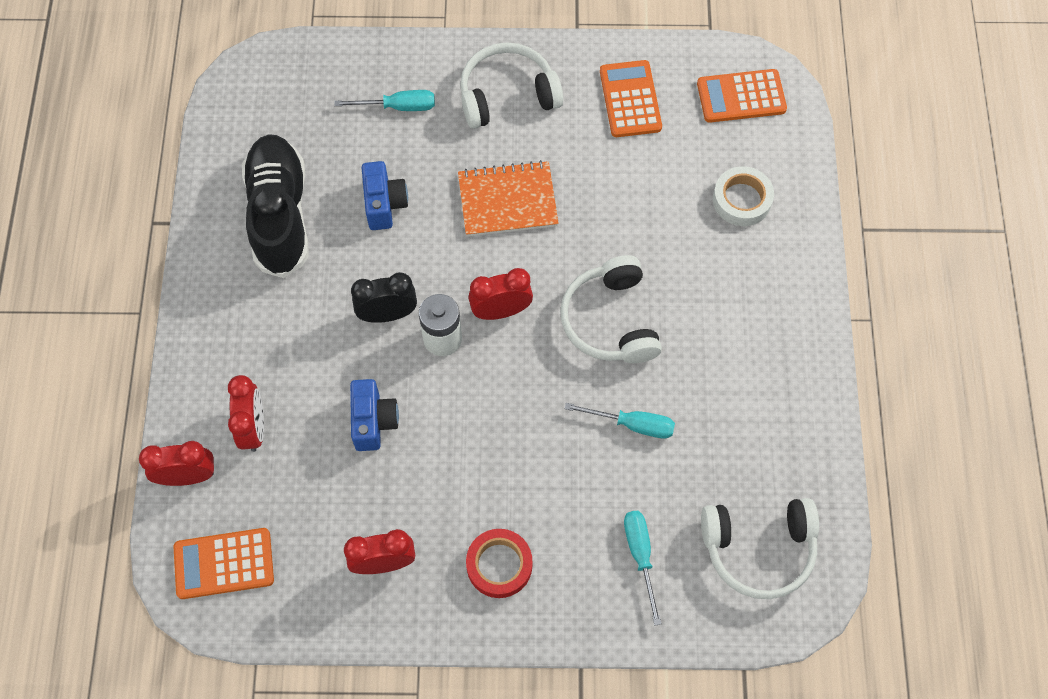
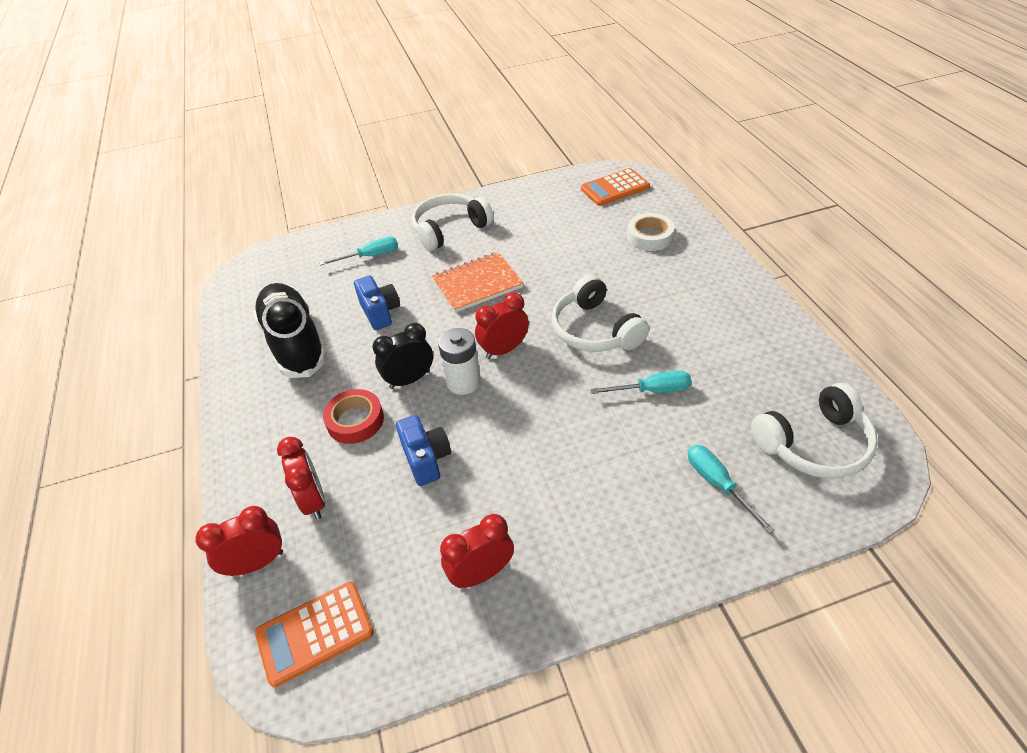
camera: 15 degrees left, 20 degrees down
(499, 565) = (594, 536): red tape -> red tape (355, 421)
(630, 99) = (539, 209): orange calculator -> none

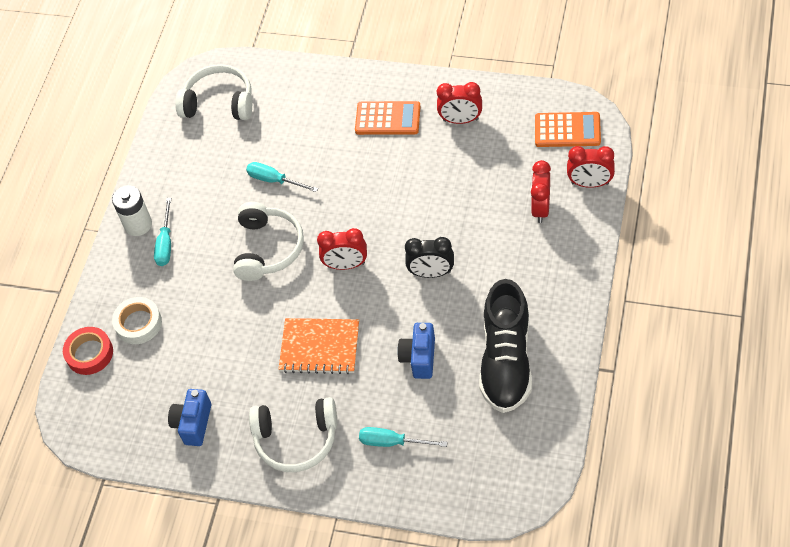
camera: 145 degrees left, 10 degrees up
(355, 421) = (488, 256): red tape -> red tape (89, 353)
(426, 459) = (454, 202): blue camera -> blue camera (193, 424)
(463, 382) = (393, 251): white battery -> white battery (138, 224)
(615, 188) = (103, 409): orange calculator -> orange calculator (388, 119)
(718, 484) = (294, 107): turquoise screwdriver -> turquoise screwdriver (165, 243)

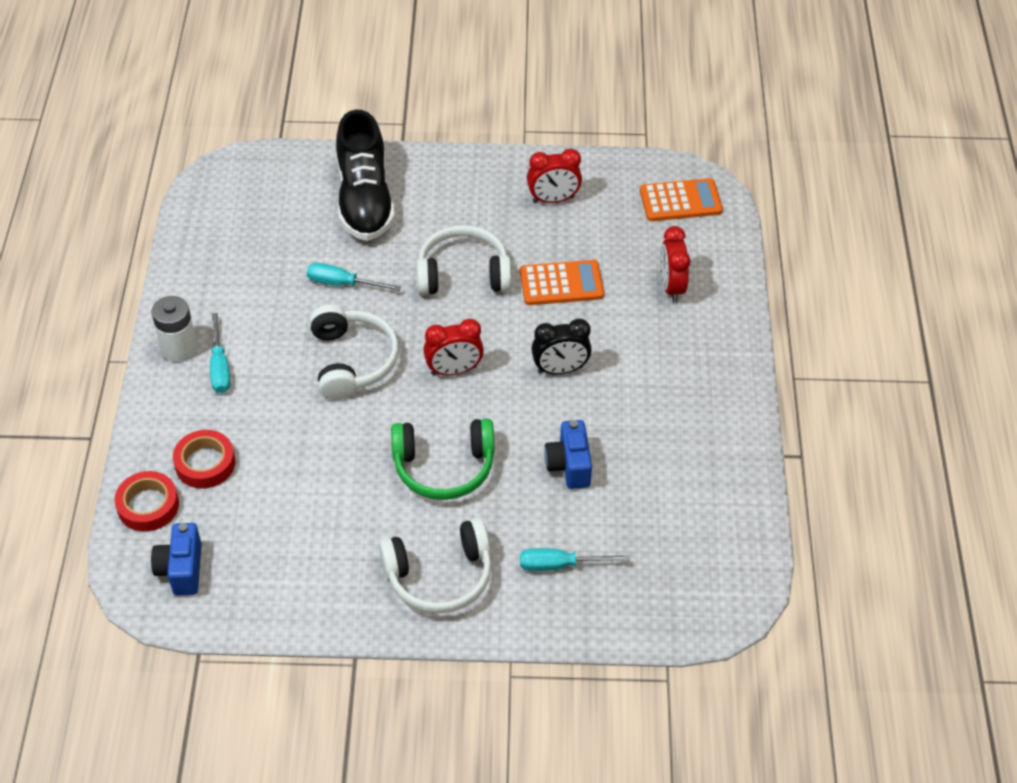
camera: 20 degrees left, 5 degrees down
(138, 323) = (205, 463): white tape -> red tape
(193, 424) = (303, 573): blue camera -> blue camera (181, 569)
(219, 103) = (252, 202): white headphones -> white headphones (463, 274)
(320, 347) = (444, 467): orange notebook -> green headphones
(388, 119) = (465, 204): orange calculator -> orange calculator (561, 283)
(506, 360) = (674, 457): black shoe -> black shoe (364, 200)
(590, 183) = (721, 255): red clock -> none

